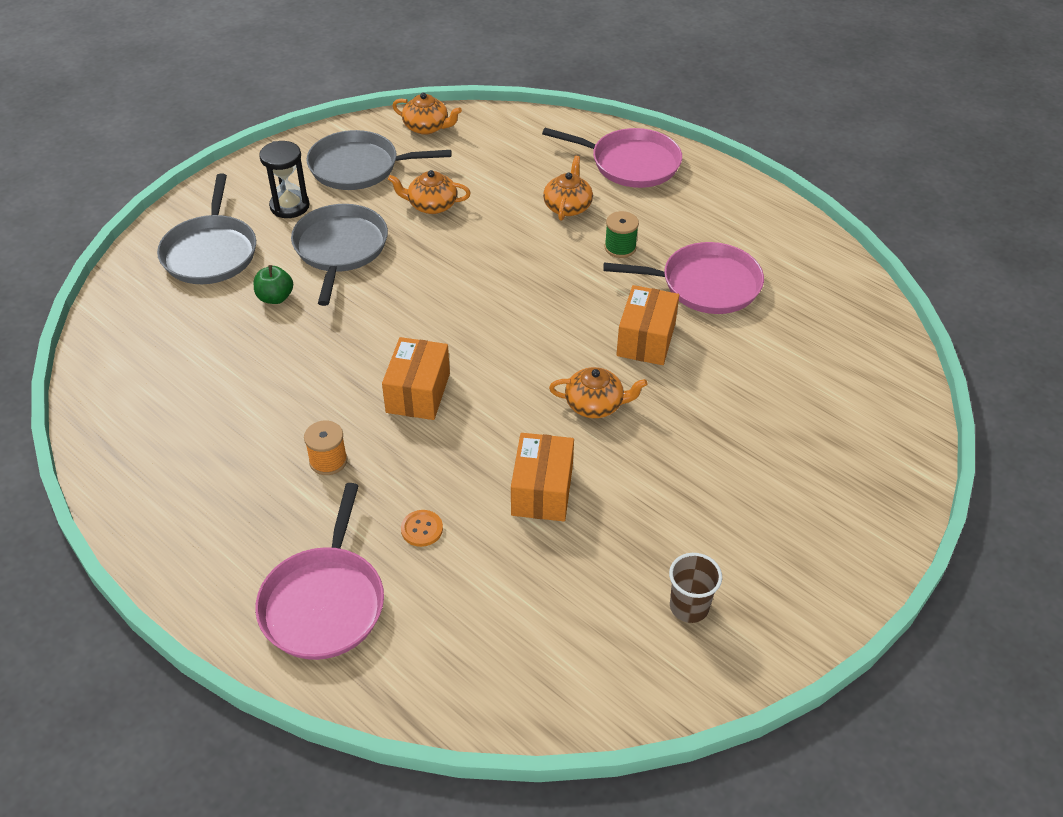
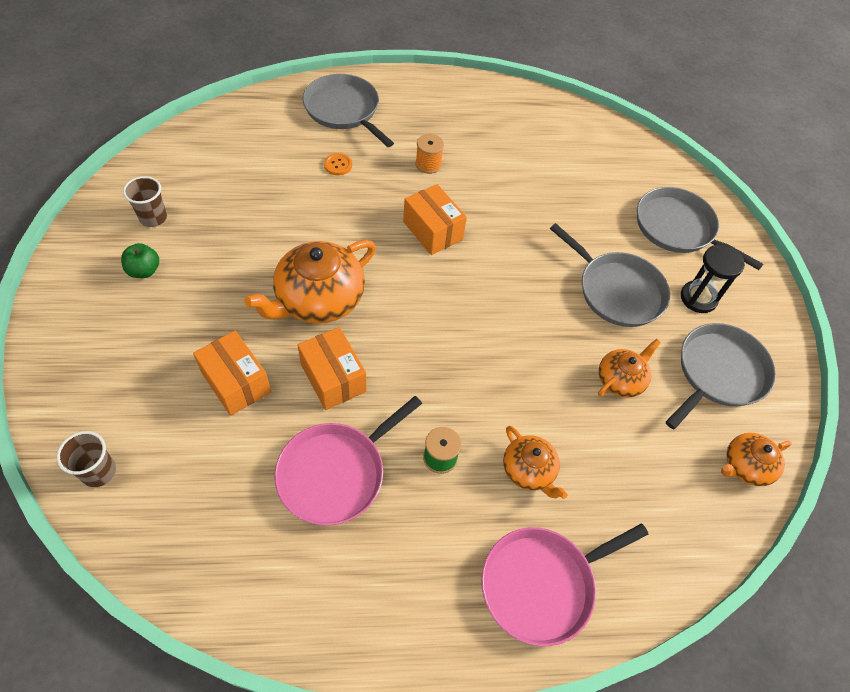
camera: 130 degrees right, 10 degrees up
(275, 297) = (595, 228): green apple -> green apple (144, 270)
(324, 602) = (344, 110): pink pan -> grey pan
(542, 491) = (295, 224): orange box -> orange box (236, 382)
(595, 404) = (318, 299): orange teapot -> orange teapot, size x1.80
(891, 394) = (99, 472): none -> brown cup

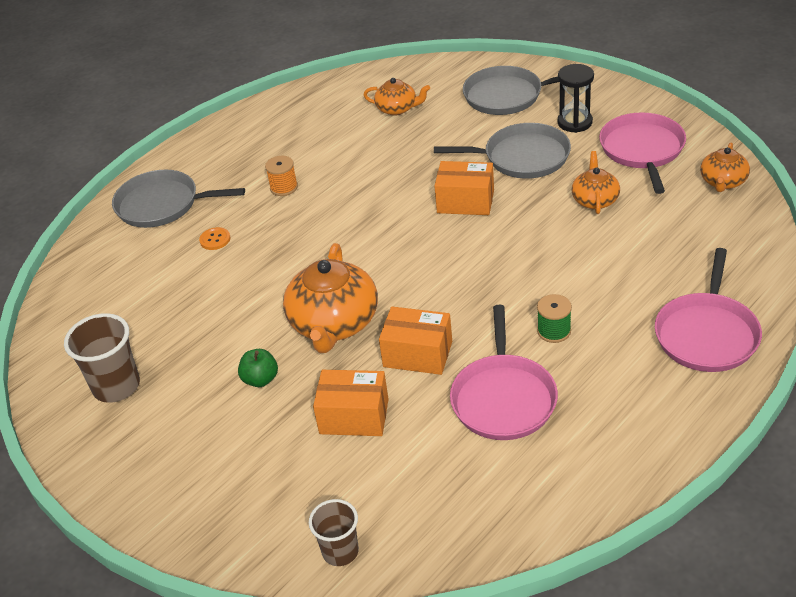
camera: 35 degrees left, 15 degrees down
(144, 270) = (167, 421): green apple -> green apple (260, 379)
(153, 218) = (116, 386): brown cup -> brown cup, size x1.54
(432, 231) = (350, 221): orange box -> orange box (465, 202)
(529, 470) = (614, 289): orange teapot -> orange teapot (397, 109)
(718, 373) = (642, 150): grey pan -> pink pan

